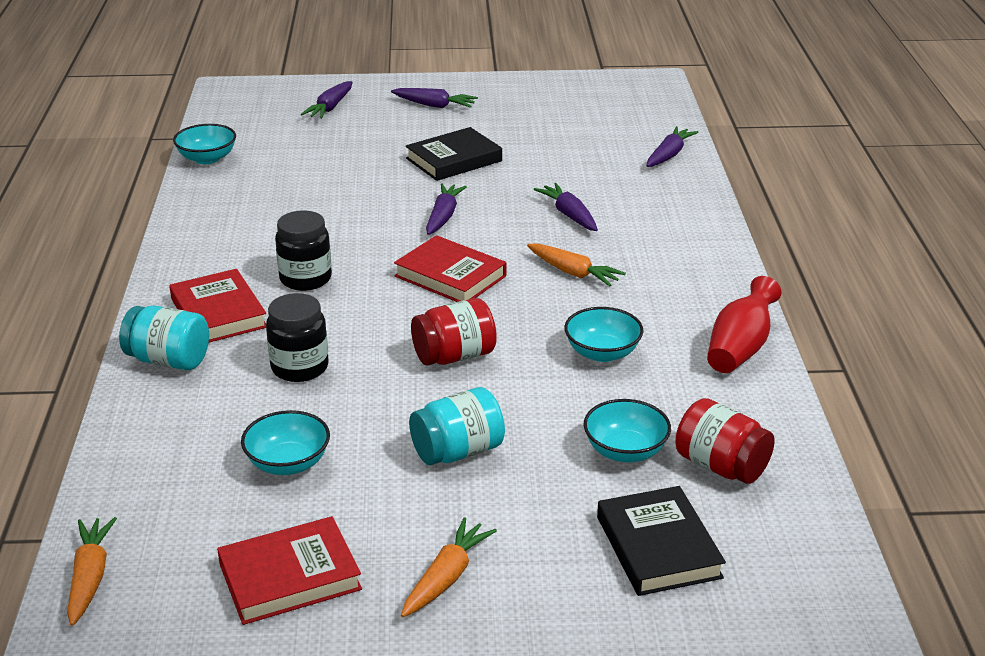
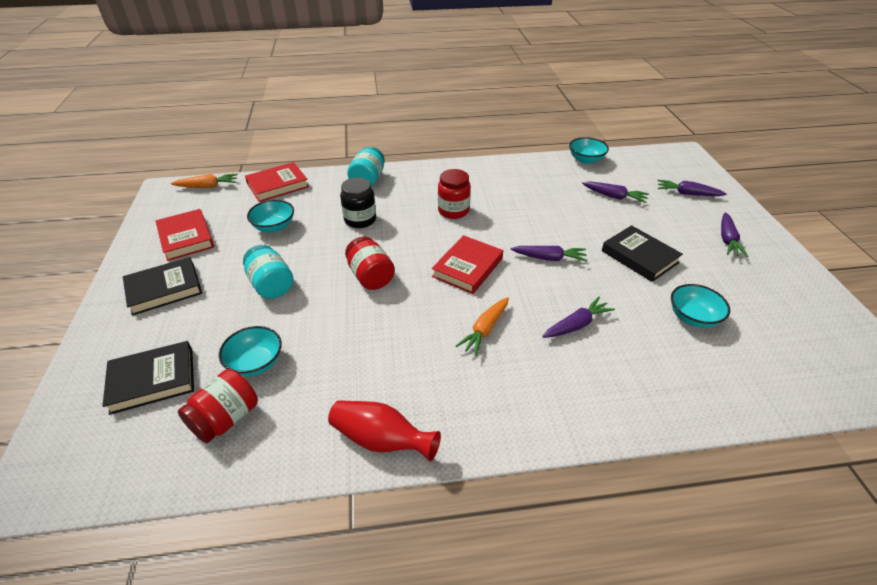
camera: 85 degrees right, 10 degrees up
(218, 313) = (413, 187): red book -> red book (277, 185)
(305, 279) = (453, 211): black jar -> red jar
(447, 577) = (164, 289): orange carrot -> black book
(602, 353) = (374, 349): turquoise bowl -> turquoise bowl (693, 317)
(669, 155) = (730, 395): purple carrot -> purple carrot (614, 197)

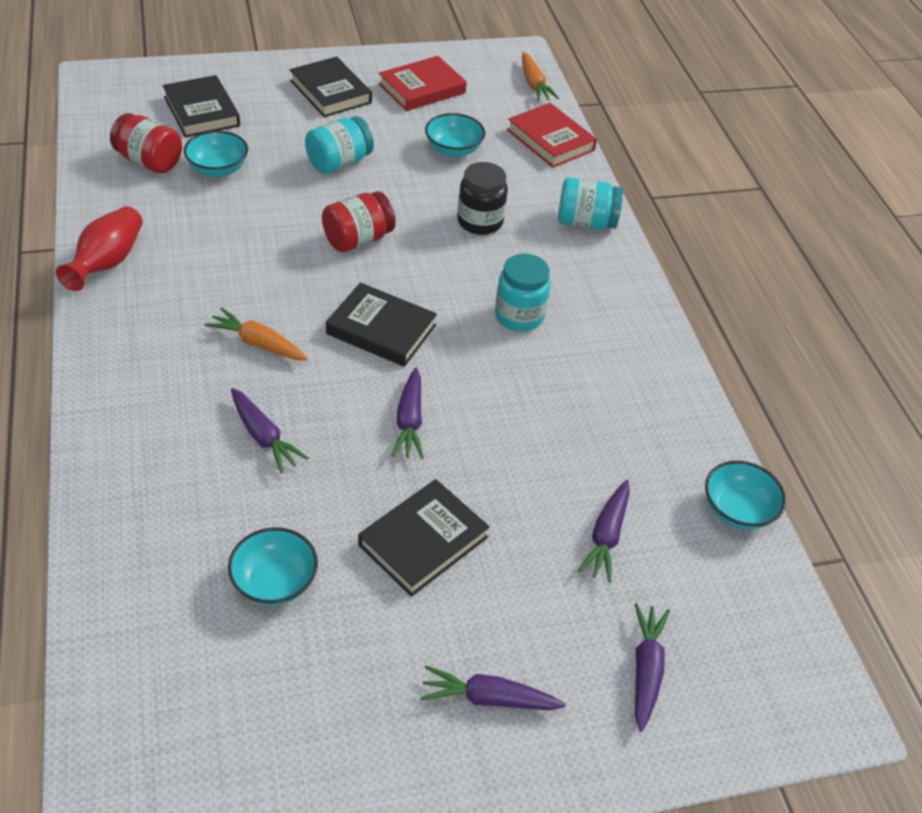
camera: 80 degrees right, 5 degrees up
(453, 211) = (519, 316): red jar -> turquoise jar
(468, 268) = (381, 330): red book -> black book

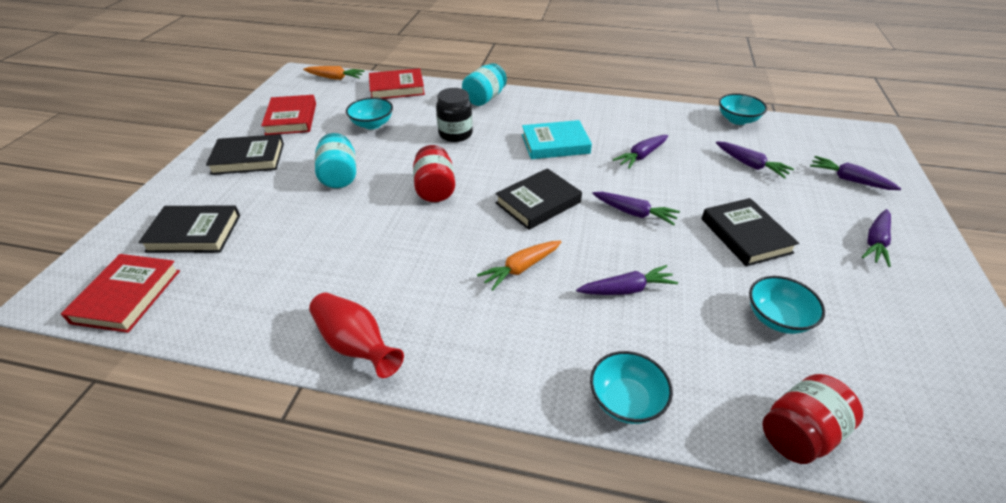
camera: 60 degrees left, 5 degrees down
(110, 113) = (127, 296): none -> red book
(149, 162) = (232, 283): red jar -> red jar (799, 433)
(218, 169) = (285, 241): turquoise bowl -> turquoise bowl (626, 401)
(519, 316) = (555, 144): turquoise jar -> turquoise book
(547, 407) = (641, 156): none -> purple carrot

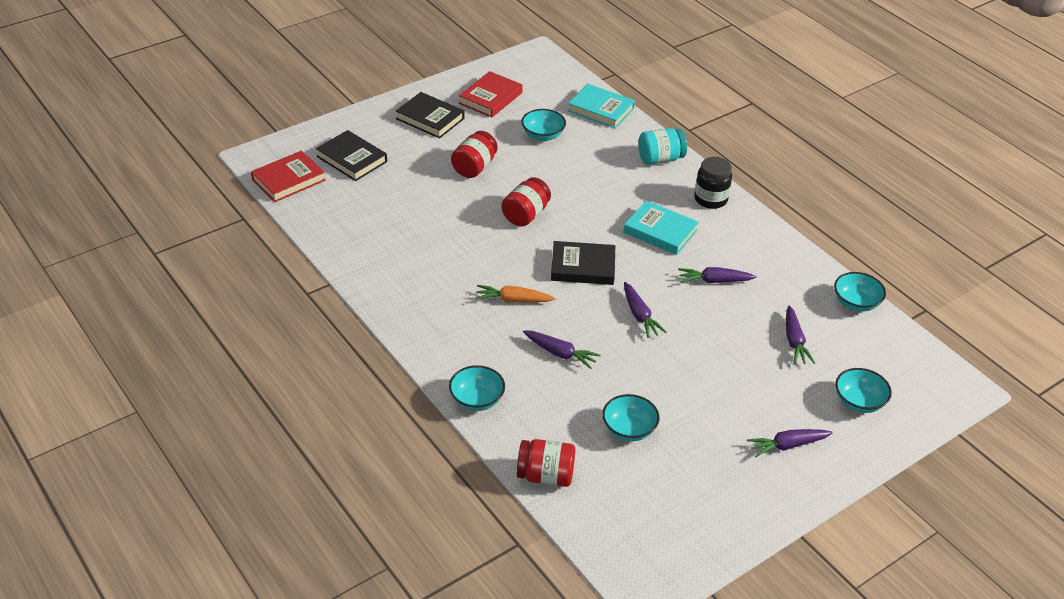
camera: 40 degrees right, 0 degrees up
(335, 78) = (563, 73): orange carrot -> none
(339, 176) = (474, 167): turquoise jar -> red jar
(356, 345) = (374, 281): red vase -> none
(397, 88) = (601, 109): red book -> turquoise book
(455, 134) = (594, 179): black jar -> black jar (710, 199)
(745, 235) = (695, 379): black book -> none
(848, 180) = (859, 402): purple carrot -> turquoise bowl

